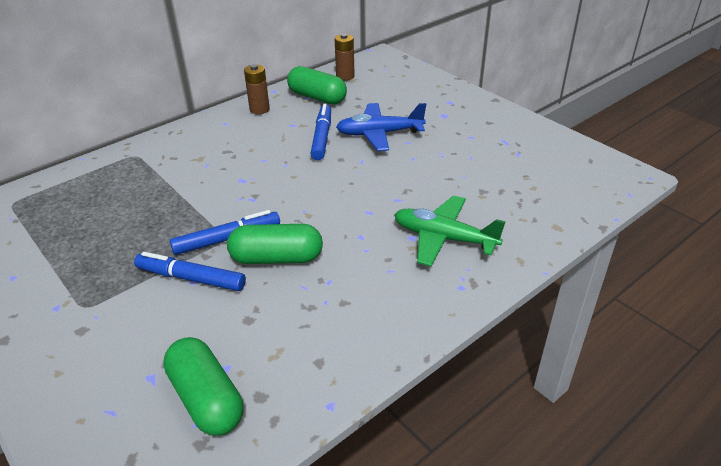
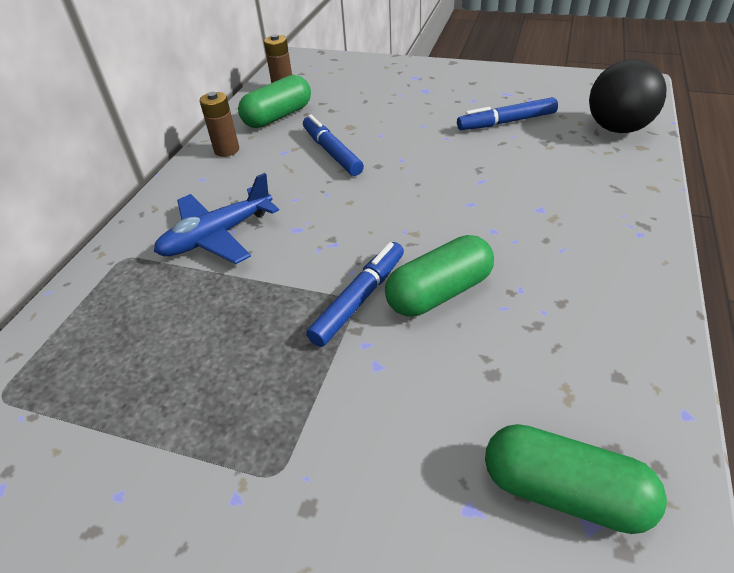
camera: 30 degrees left, 5 degrees up
(192, 278) = (373, 363): blue marker -> blue marker (507, 122)
(317, 97) = (278, 116): green capsule -> green capsule turned 45 degrees counterclockwise
(379, 134) = (386, 128): blue plane -> blue plane (217, 236)
(444, 238) = (569, 197): green plane -> none
(557, 204) = (617, 128): none -> black ball

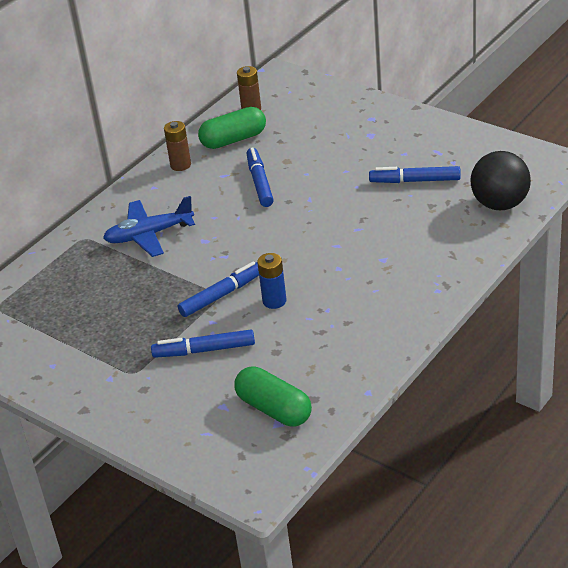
camera: 20 degrees right, 5 degrees down
(380, 398) = (205, 350): none -> blue marker
(439, 292) = (274, 301): green capsule -> blue battery

